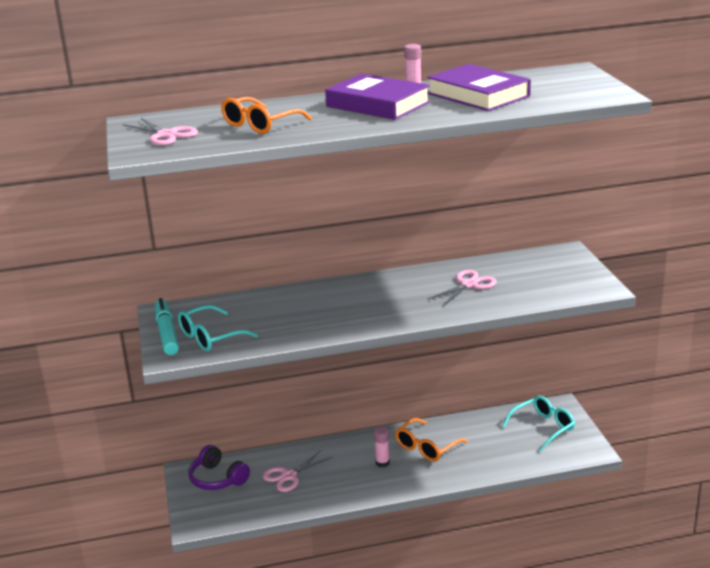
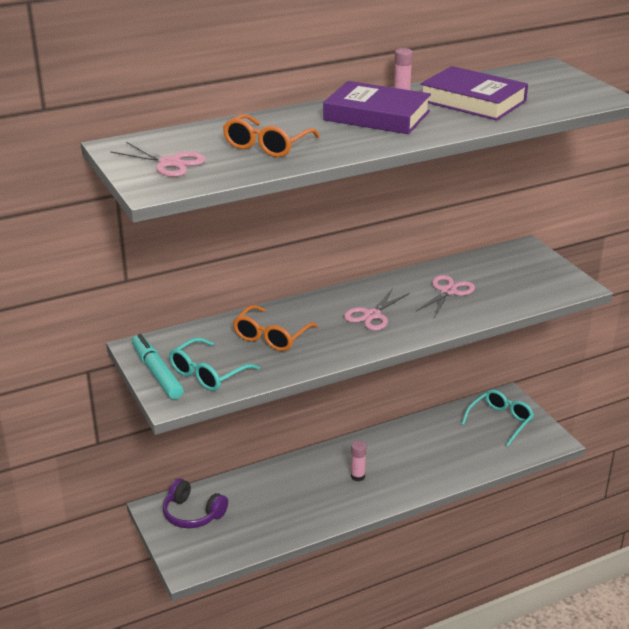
camera: 15 degrees left, 5 degrees up
(289, 476) = (267, 501): pink scissors -> pink scissors (372, 315)
(426, 447) = (395, 454): orange glasses -> orange glasses (271, 336)

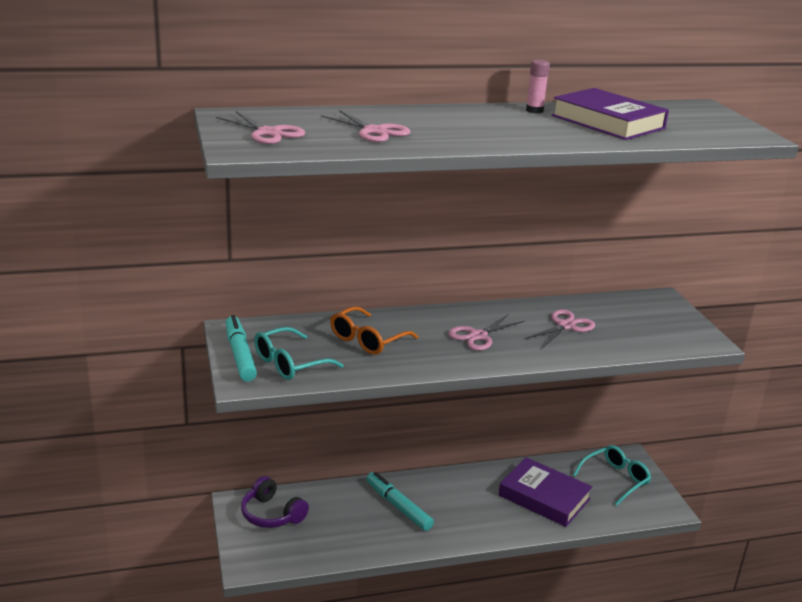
camera: 10 degrees right, 5 degrees down
(267, 145) = (374, 131): orange glasses -> pink scissors
(309, 484) = (398, 506): none -> turquoise marker
(357, 476) = (450, 508): pink glue stick -> none
(376, 116) = (500, 122): purple book -> purple book (544, 497)

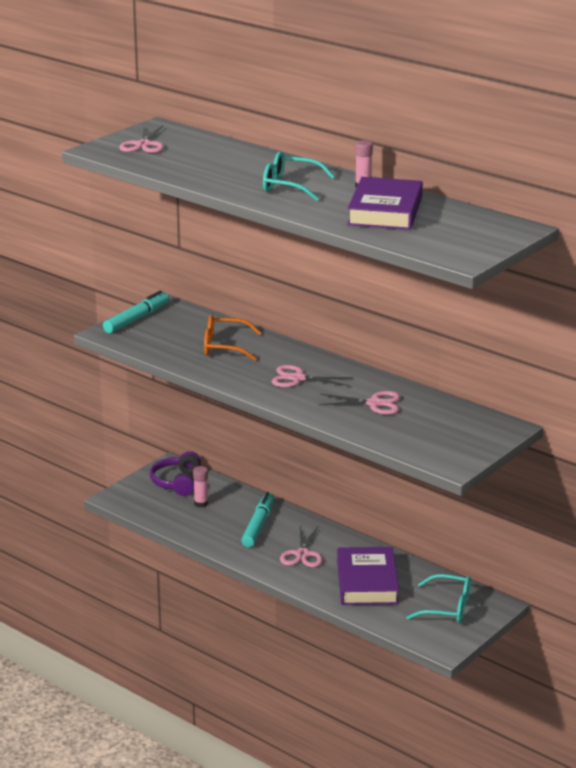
camera: 55 degrees right, 0 degrees up
(290, 363) = (151, 336): turquoise glasses -> turquoise glasses (290, 186)
(324, 519) = (201, 503): none -> pink glue stick
(374, 131) = (205, 164): pink scissors -> pink scissors (302, 554)

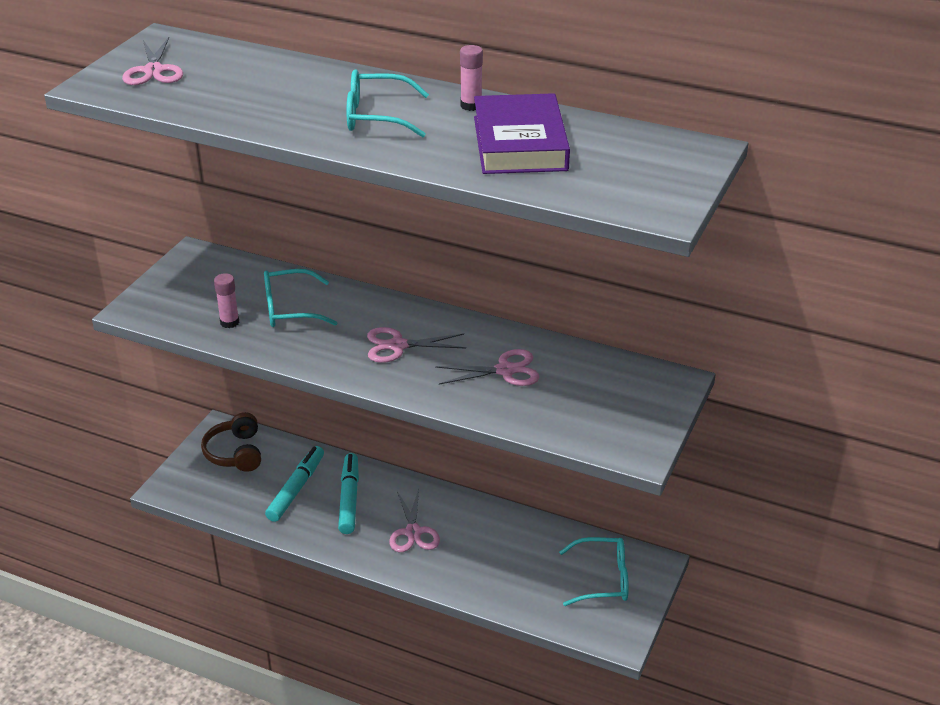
camera: 15 degrees left, 10 degrees up
(136, 319) = (166, 282): turquoise marker -> turquoise marker (296, 489)
(177, 482) = (235, 453): purple headphones -> brown headphones
(201, 503) = (272, 478): pink glue stick -> pink glue stick (229, 322)
(225, 346) = (290, 309): orange glasses -> turquoise glasses
(367, 582) = (500, 559): purple book -> none

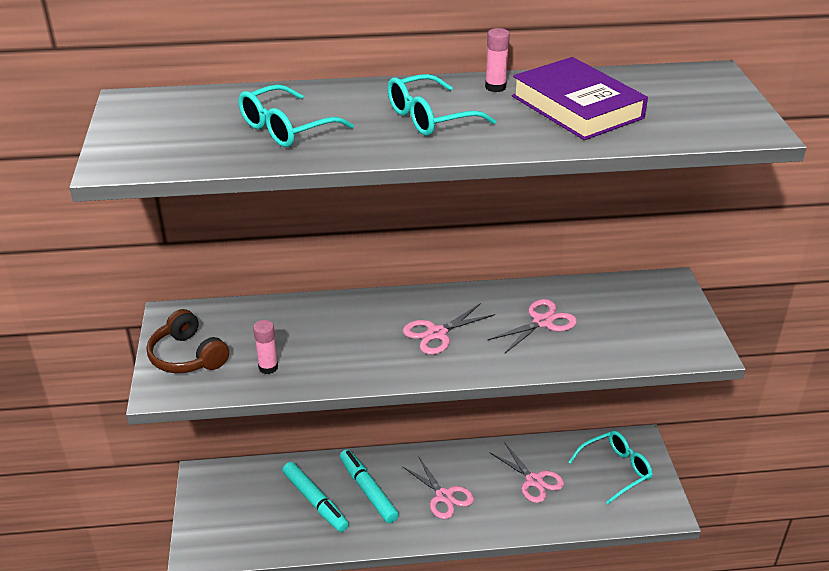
camera: 30 degrees left, 0 degrees up
(153, 71) = (162, 133): pink scissors -> pink scissors (534, 480)
(235, 453) = (234, 492): brown headphones -> brown headphones (187, 356)
(290, 309) = (312, 335): turquoise glasses -> turquoise glasses (286, 128)
(296, 489) = (315, 501): turquoise marker -> turquoise marker turned 150 degrees clockwise

